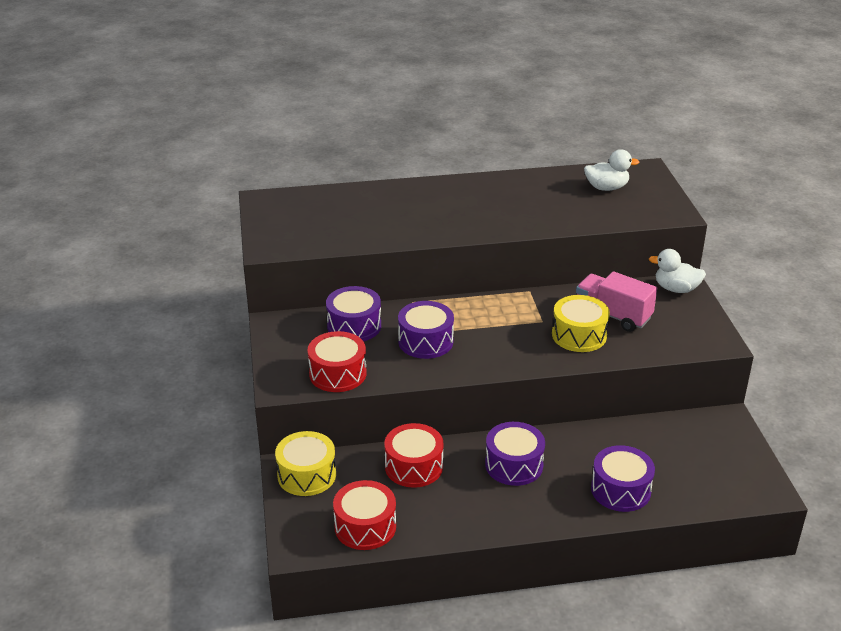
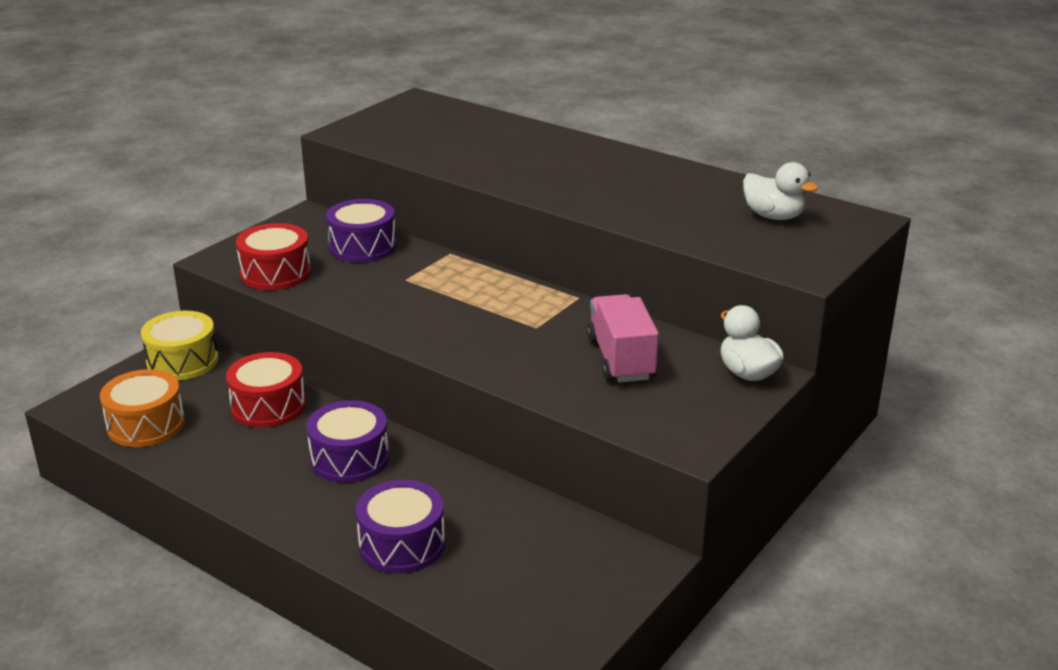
camera: 45 degrees right, 5 degrees down
(365, 526) = (146, 425): red drum -> orange drum
(425, 341) = (395, 287): purple drum -> none
(579, 335) = (547, 357): yellow drum -> none

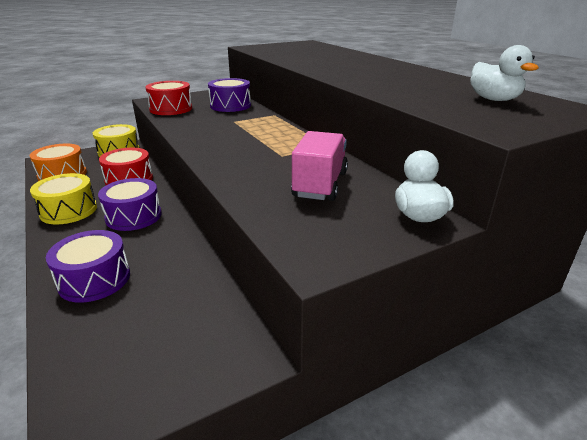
camera: 25 degrees right, 0 degrees up
(243, 475) = (69, 210): none -> yellow drum

